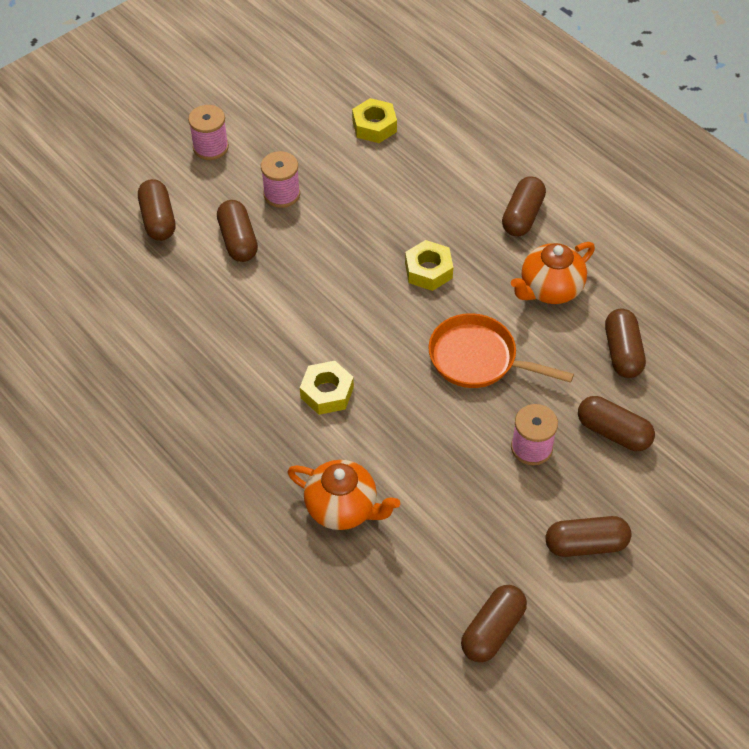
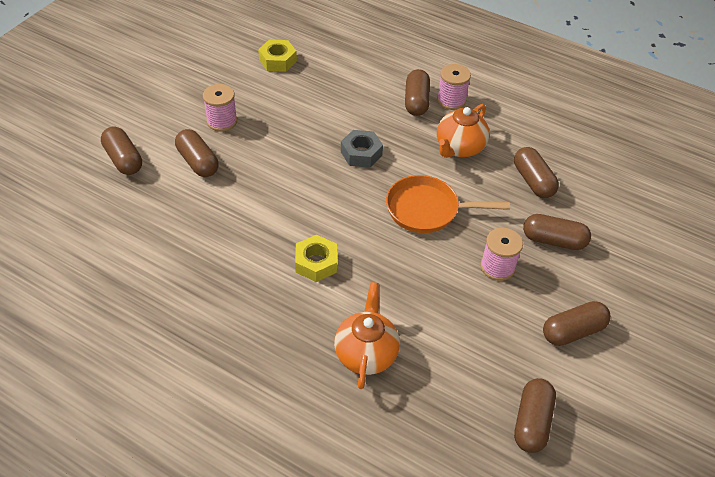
camera: 20 degrees left, 5 degrees down
(210, 147) = (150, 98): pink spool -> pink spool (451, 100)
(343, 508) = (366, 353): orange teapot -> orange teapot turned 90 degrees counterclockwise
(428, 271) = (361, 153): yellow nut -> grey nut

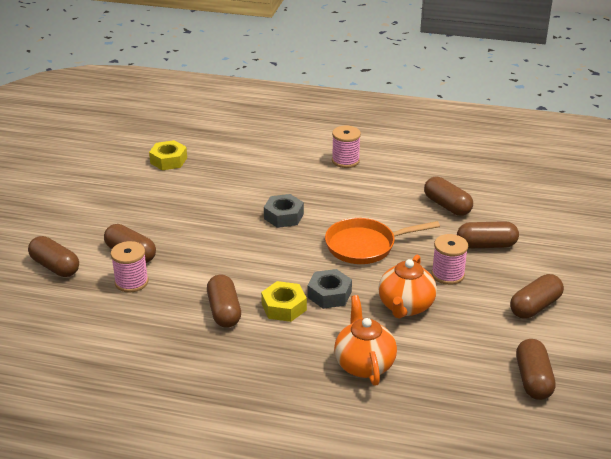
camera: 15 degrees left, 15 degrees down
(222, 121) = (138, 217): pink spool -> pink spool (131, 282)
(367, 259) = (329, 294): none -> grey nut
(416, 101) = (314, 167): brown capsule -> brown capsule (224, 311)
(459, 148) = (370, 194): orange teapot -> orange teapot (405, 307)

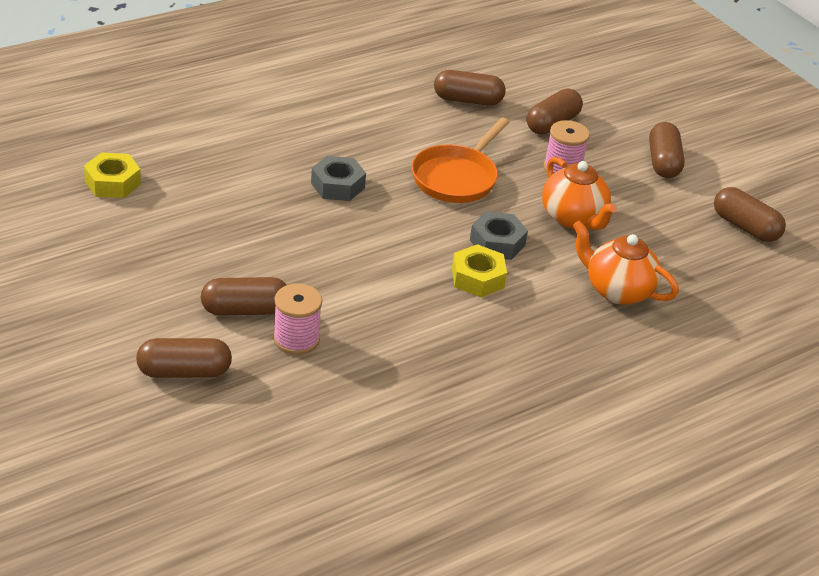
camera: 50 degrees left, 5 degrees up
(224, 311) = (432, 314): brown capsule -> none
(345, 161) = (307, 95): pink spool -> none

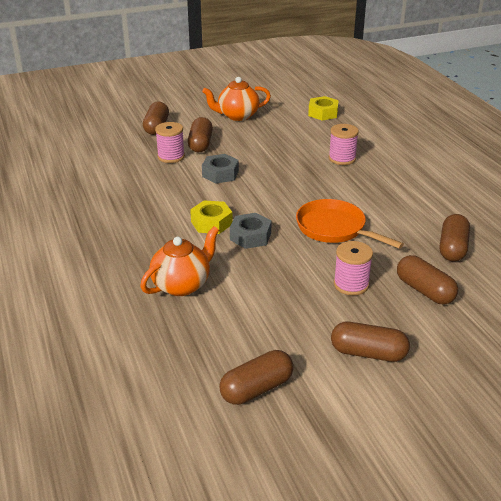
camera: 105 degrees right, 5 degrees down
(271, 167) = (342, 158): none -> pink spool
(337, 185) = (322, 180): grey nut -> grey nut (220, 174)
(573, 218) = (278, 278): orange teapot -> orange teapot (237, 116)

